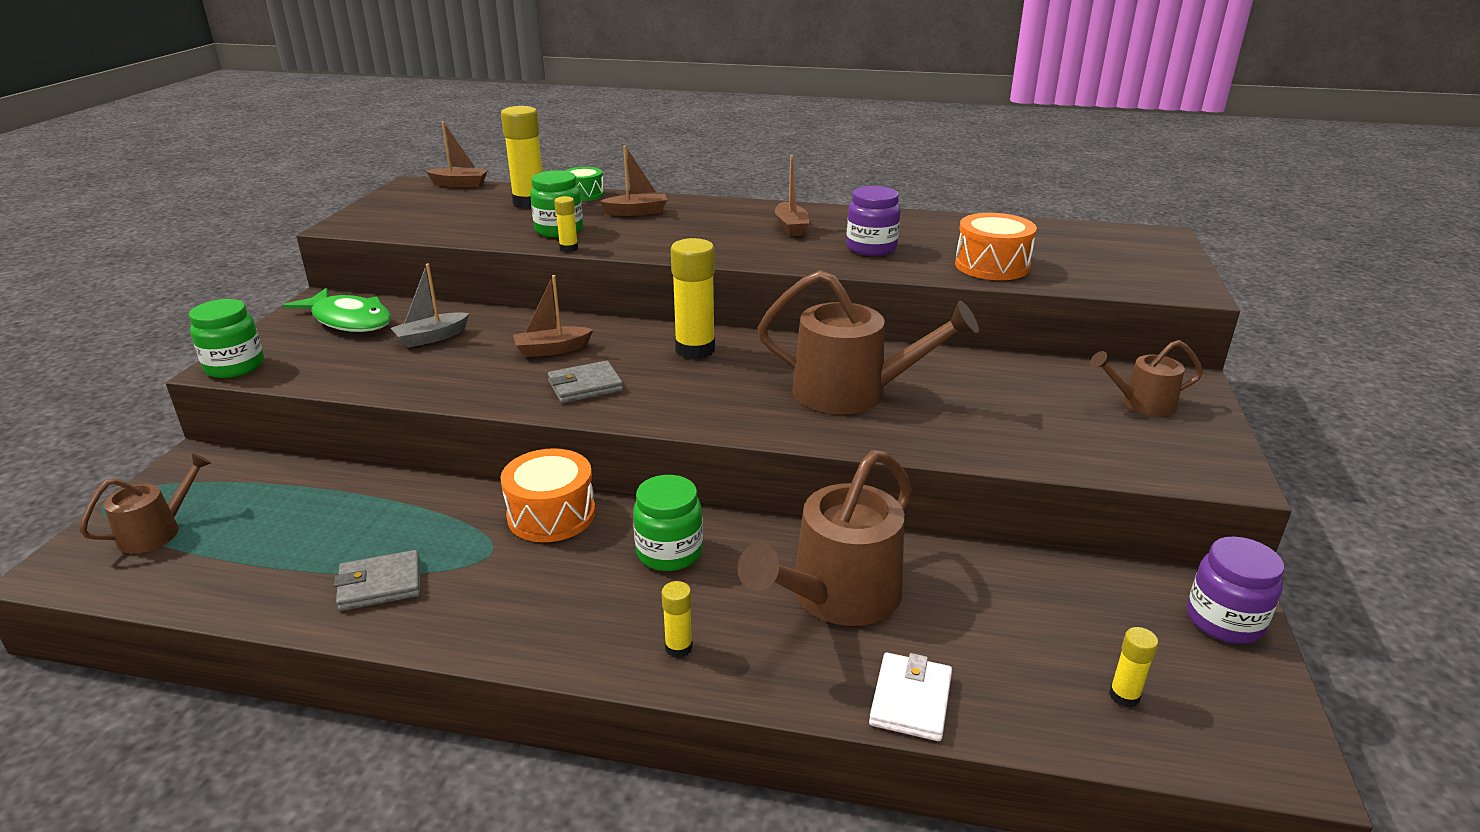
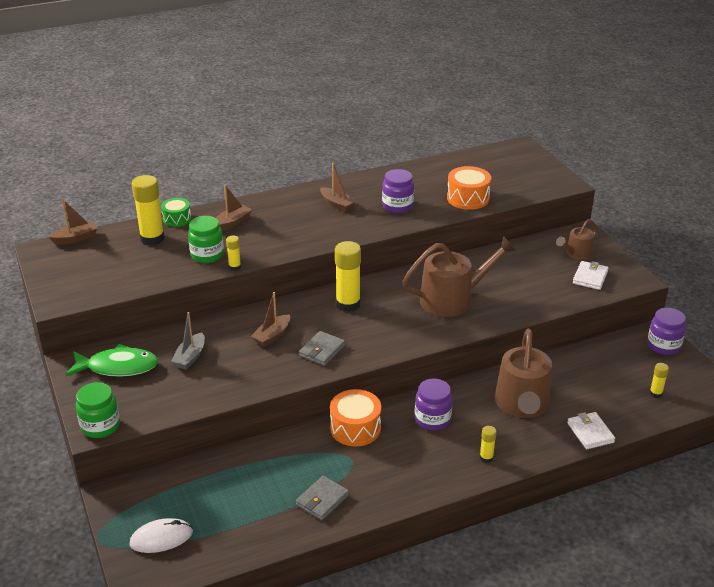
camera: 35 degrees left, 5 degrees up
(156, 532) = (161, 538): brown watering can -> white mouse
(669, 552) = (432, 419): green jar -> purple jar
(1132, 442) = (590, 277): none -> white wallet

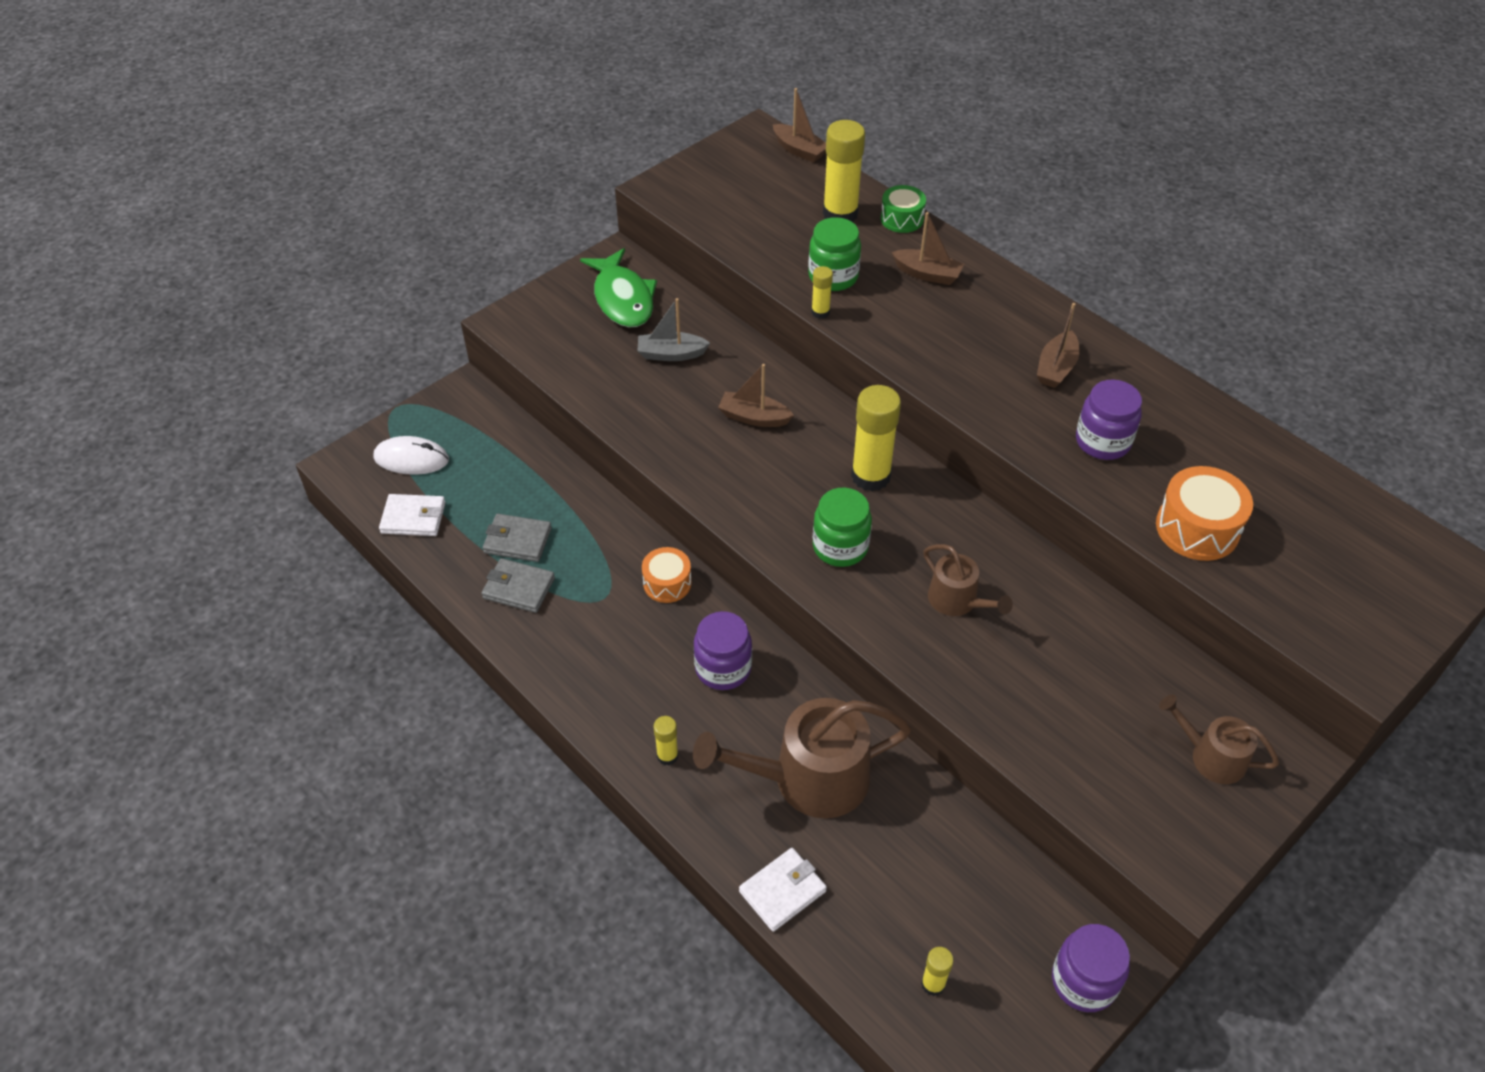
camera: 70 degrees right, 15 degrees up
(100, 426) = (513, 324): green jar -> green jar (840, 547)
(161, 538) = (411, 459): white mouse -> white mouse turned 45 degrees counterclockwise
(322, 350) = (747, 479): grey wallet -> grey wallet (517, 540)
(355, 428) = (667, 583): orange drum -> orange drum, size x0.65
(452, 299) = (957, 600): brown watering can -> brown watering can, size x0.54
(590, 277) = (1145, 792): white wallet -> white wallet (413, 518)

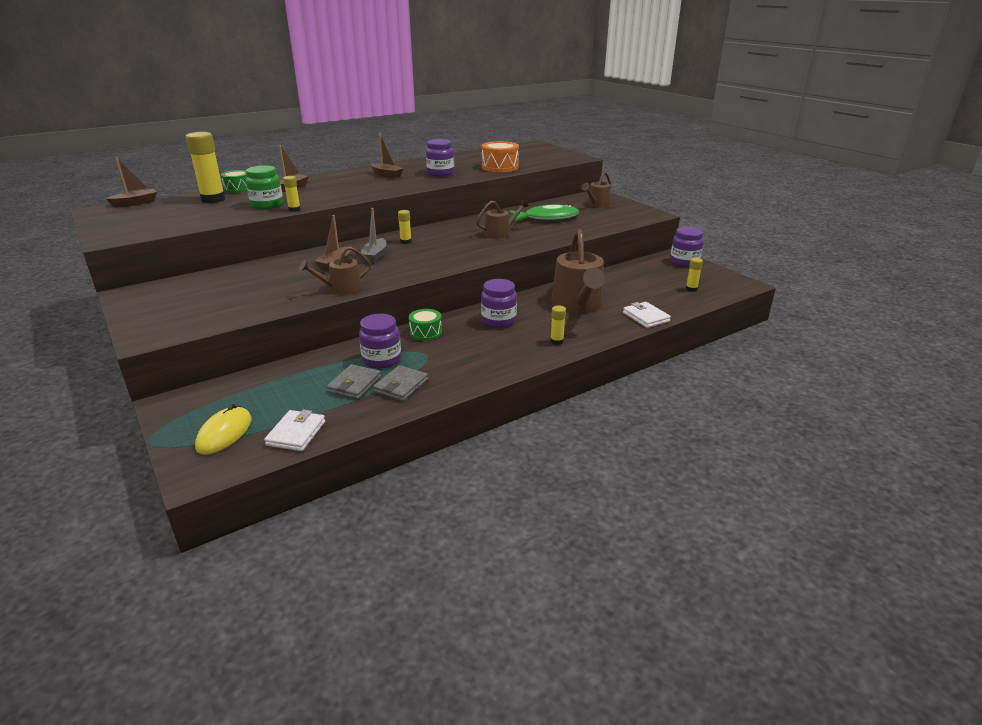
camera: 80 degrees left, 20 degrees down
(411, 459) = (224, 433): white mouse -> yellow mouse
(581, 552) = (381, 360): none -> purple jar
(623, 298) = (177, 294): green fish -> green fish (547, 218)
(667, 583) = (426, 332): orange drum -> green drum
(668, 449) = (341, 289): none -> brown watering can
(671, 354) = (253, 282): grey boat -> grey boat (375, 256)
(840, 547) = (452, 252): green jar -> none
(870, 476) = (405, 242): yellow glue stick -> yellow glue stick, size x0.49

